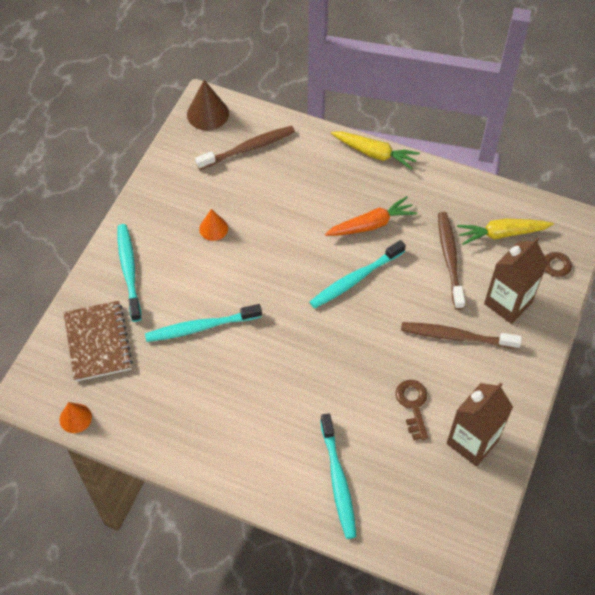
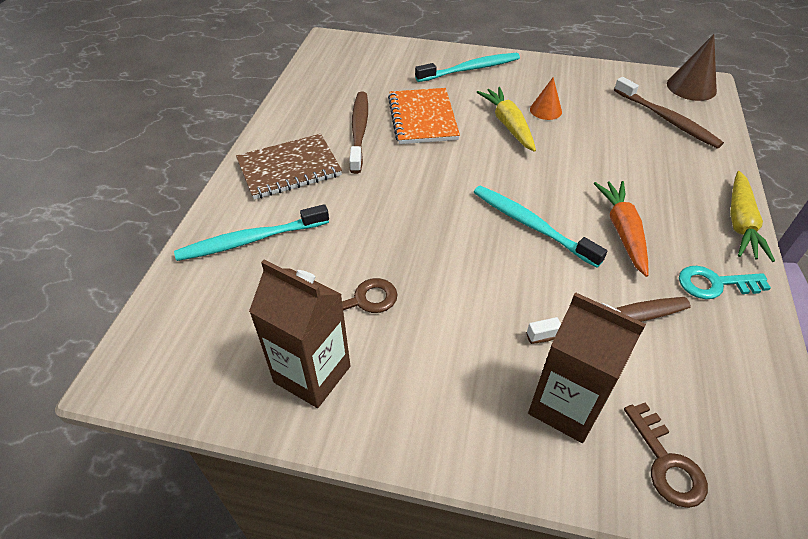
camera: 80 degrees right, 10 degrees down
(75, 418) = (310, 65): orange cone -> none
(98, 342) = (388, 65): brown notebook -> brown notebook (289, 169)
(201, 327) = (422, 118): turquoise toothbrush -> orange notebook
(371, 224) = (622, 231): orange carrot -> orange carrot turned 150 degrees counterclockwise
(426, 191) = (714, 284): none -> turquoise key
(456, 336) = (481, 341): brown toothbrush -> brown toothbrush (359, 131)
(502, 234) = (696, 388): yellow carrot -> yellow carrot (508, 125)

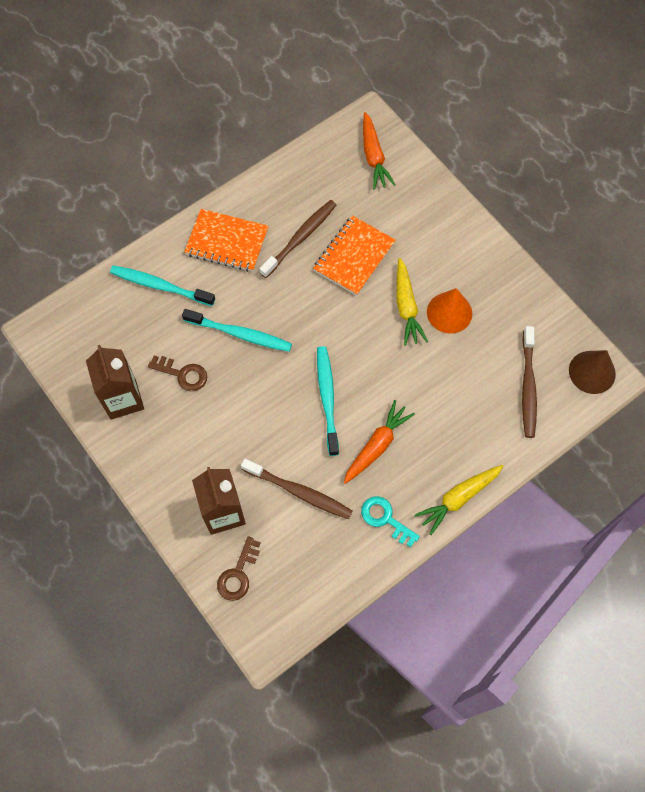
camera: 40 degrees right, 20 degrees up
(289, 169) = (227, 242): brown notebook -> orange notebook
(361, 57) = (373, 156): none -> orange carrot
(470, 69) = (442, 229): turquoise toothbrush -> turquoise toothbrush (240, 334)
(508, 125) = (406, 306): yellow carrot -> yellow carrot turned 150 degrees clockwise
(545, 110) = (449, 312): orange cone -> orange cone, size x1.57

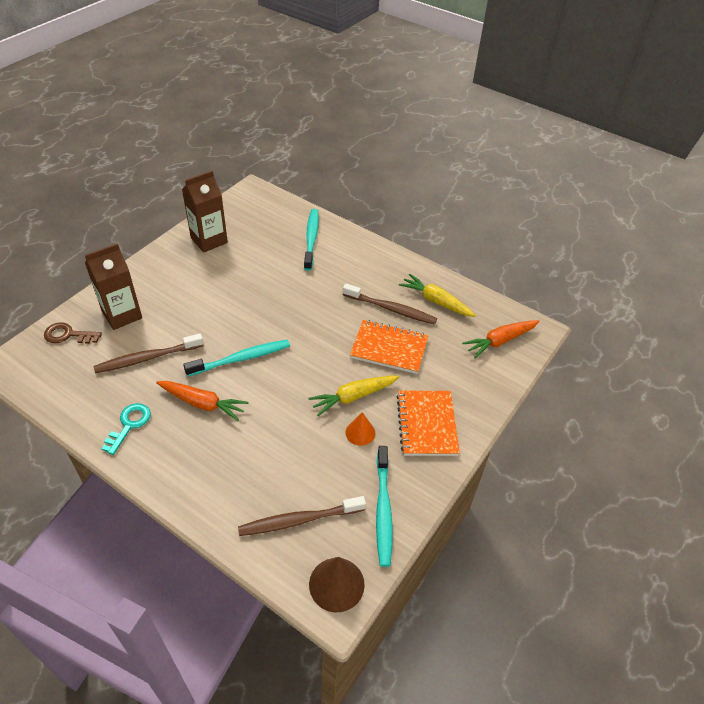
camera: 70 degrees right, 20 degrees down
(182, 374) = (239, 266): brown key -> none
(227, 242) = (366, 266): orange notebook -> orange notebook (426, 424)
(240, 334) = (285, 291): turquoise toothbrush -> turquoise toothbrush (383, 510)
(299, 492) = (147, 358): brown toothbrush -> brown toothbrush turned 60 degrees clockwise
(449, 312) = (360, 432): orange cone -> orange cone, size x0.64
(458, 498) = (159, 480): yellow carrot -> yellow carrot (436, 301)

